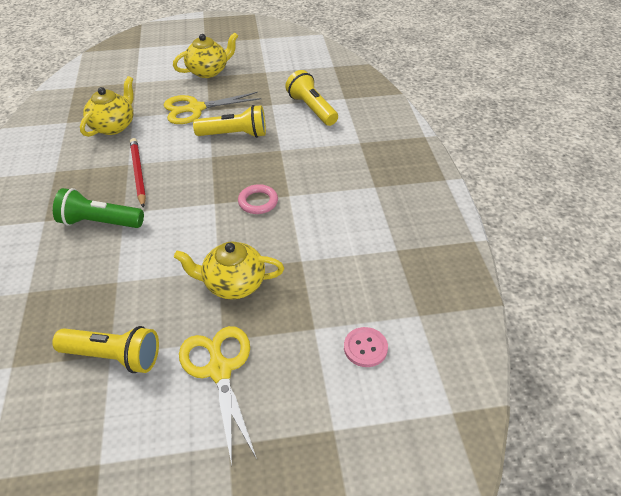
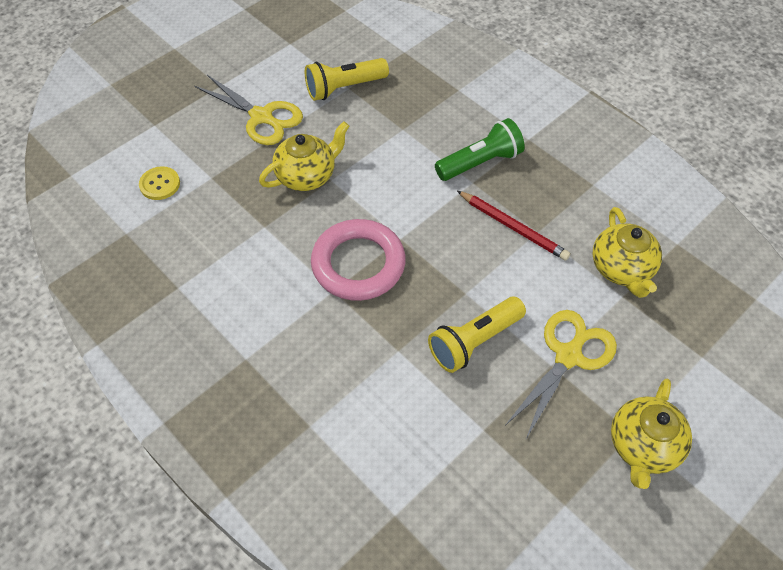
camera: 145 degrees right, 10 degrees up
(258, 202) = (358, 264): pink ring -> pink ring, size x1.93
(312, 109) = (422, 456): yellow flashlight -> none
(365, 348) = (160, 184): pink button -> yellow button

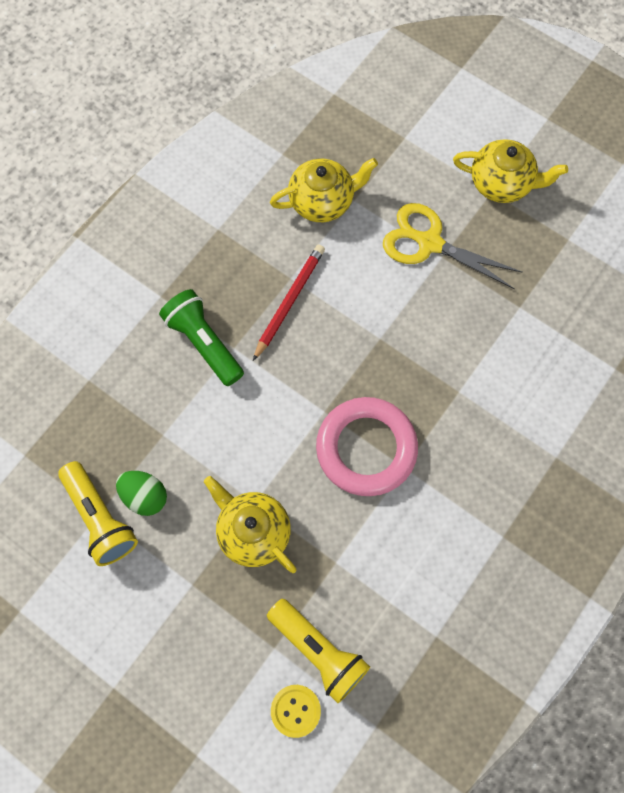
camera: 100 degrees left, 15 degrees up
(261, 117) = (164, 613): yellow scissors -> none
(354, 114) = (145, 496): none -> green egg
(474, 341) = (433, 324): yellow flashlight -> yellow flashlight (318, 651)

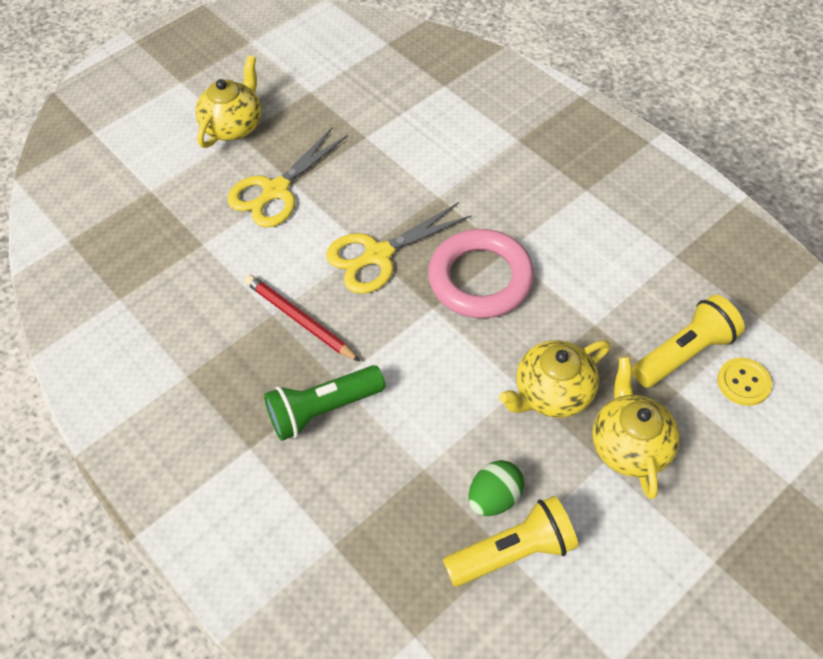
camera: 75 degrees left, 15 degrees down
(322, 201) = (193, 271): yellow teapot -> yellow teapot (629, 445)
(374, 351) = (378, 255): none -> yellow scissors

